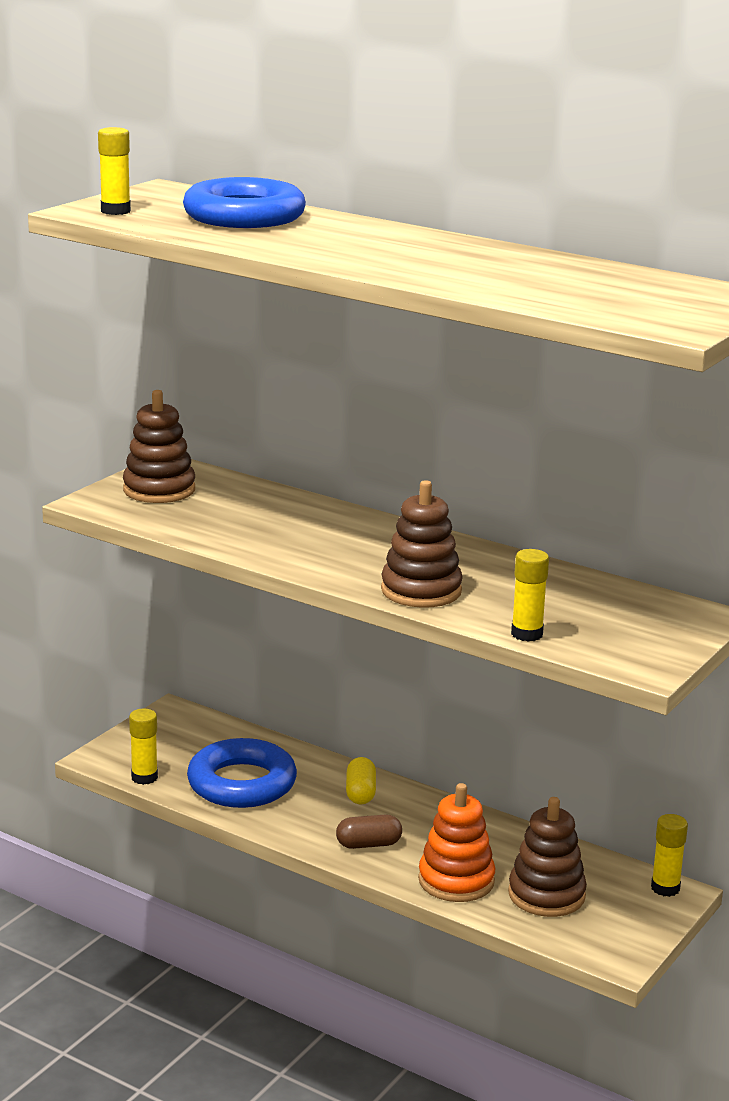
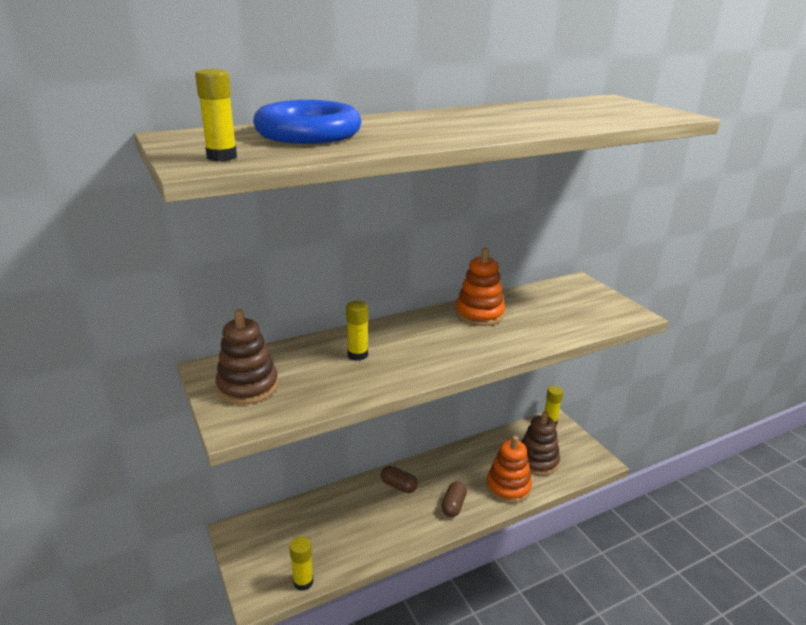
camera: 60 degrees left, 5 degrees up
(242, 783) = (349, 534): blue ring -> none
(360, 793) = (398, 486): yellow capsule -> brown capsule
(421, 591) = (501, 343): brown stacking toy -> none
(483, 565) = (479, 314): none -> orange stacking toy
(527, 634) = (579, 331): yellow glue stick -> yellow glue stick (357, 355)

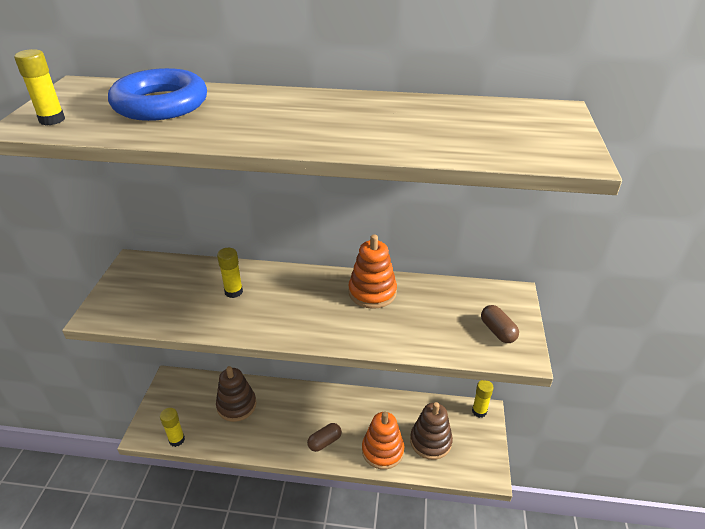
camera: 35 degrees right, 10 degrees up
(248, 387) = (137, 287): brown stacking toy -> brown stacking toy (236, 405)
(398, 486) = (300, 403): brown capsule -> brown capsule (497, 331)

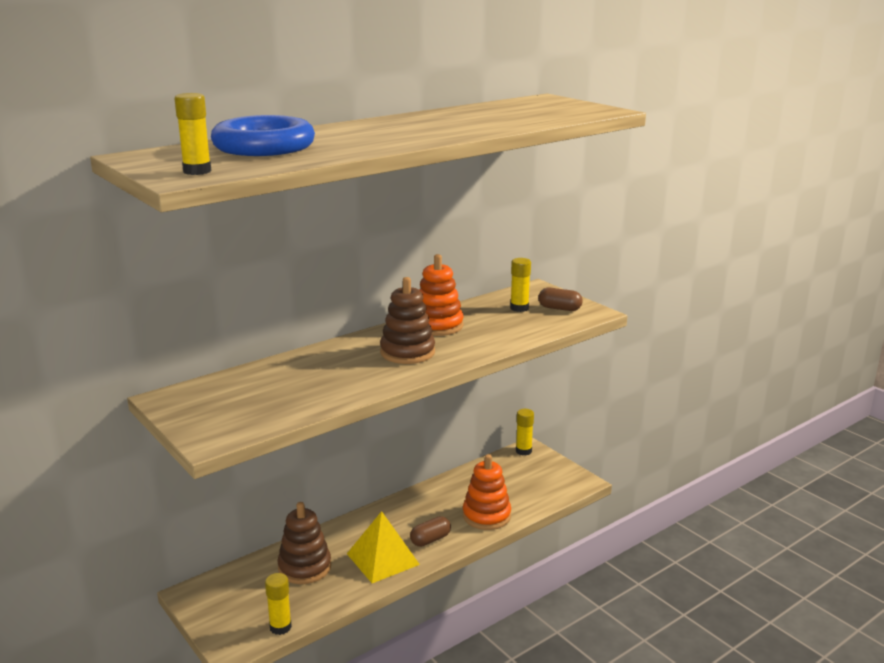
camera: 45 degrees left, 15 degrees down
(233, 292) = (319, 372): yellow glue stick -> yellow glue stick (519, 308)
(281, 434) = (382, 559): none -> yellow pyramid
(324, 442) = (430, 540): brown capsule -> brown capsule turned 45 degrees clockwise
(430, 441) = (514, 488): brown stacking toy -> brown stacking toy (407, 352)

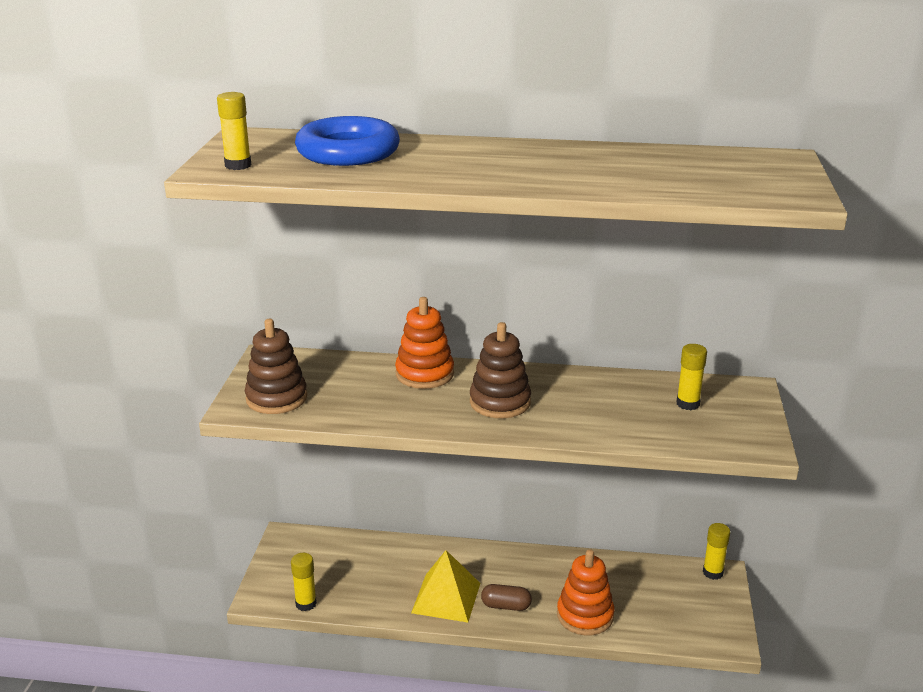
camera: 45 degrees right, 5 degrees up
(304, 567) = (381, 566): brown stacking toy -> brown stacking toy (276, 398)
(437, 325) = (573, 387): orange stacking toy -> orange stacking toy (424, 374)
(559, 308) = (731, 424): brown capsule -> none

